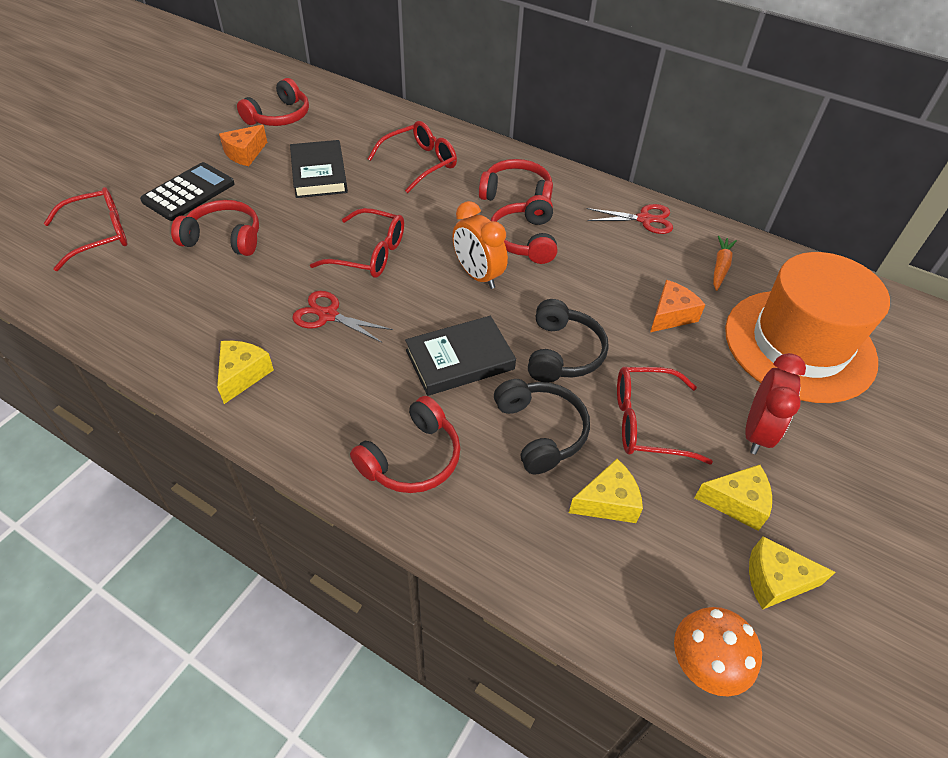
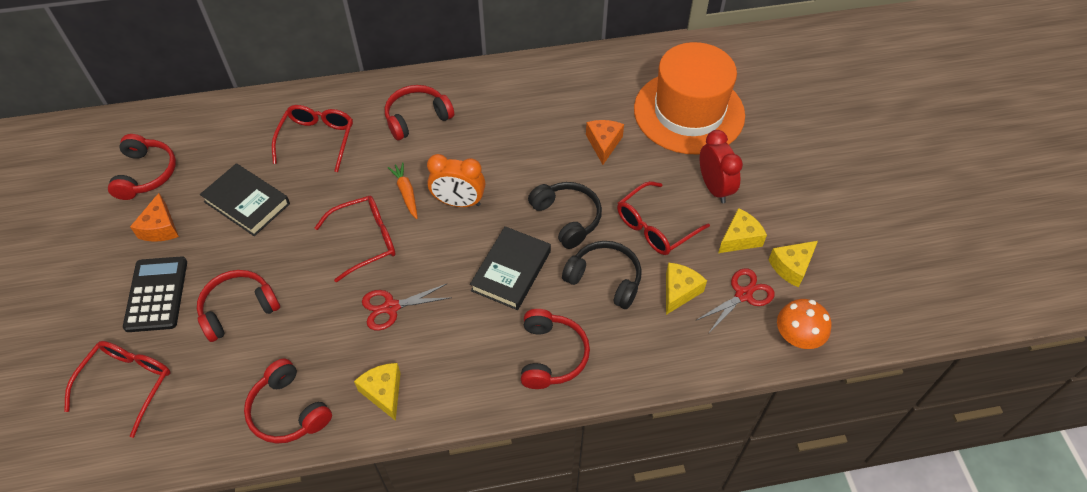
camera: 40 degrees left, 5 degrees up
(525, 239) = (461, 152): red headphones -> red headphones (288, 411)
(644, 219) = (522, 81): red scissors -> red scissors (743, 295)
(720, 267) = (600, 86): orange carrot -> orange carrot (406, 193)

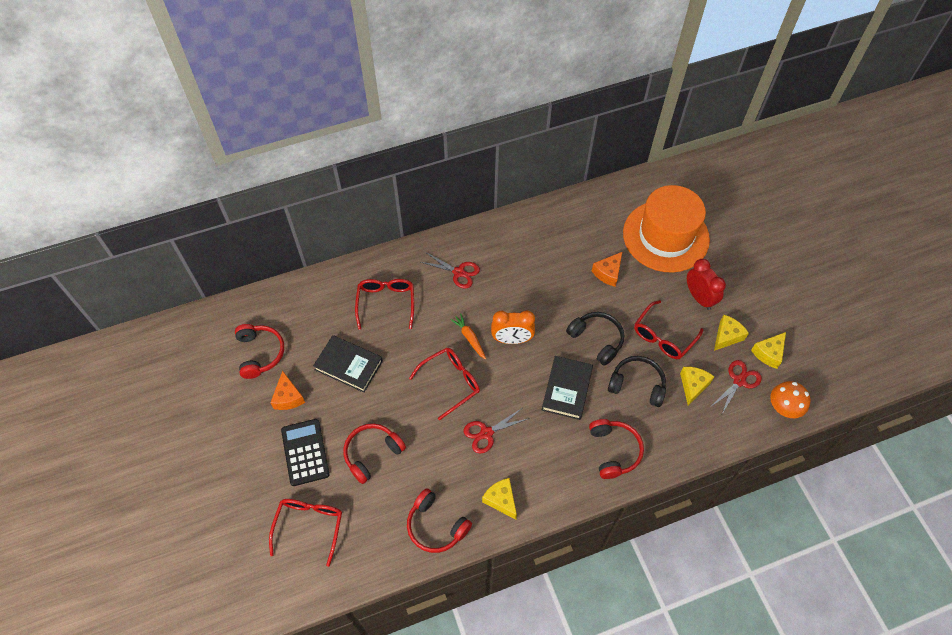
camera: 10 degrees left, 5 degrees up
(417, 118) = (459, 272): red headphones -> red scissors
(603, 144) = (608, 273): orange cheese -> orange cheese turned 135 degrees counterclockwise

